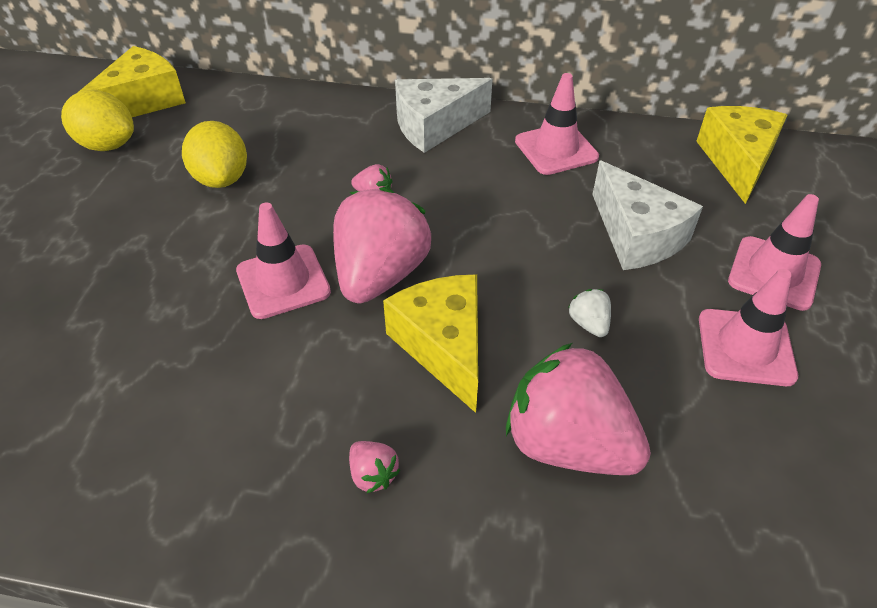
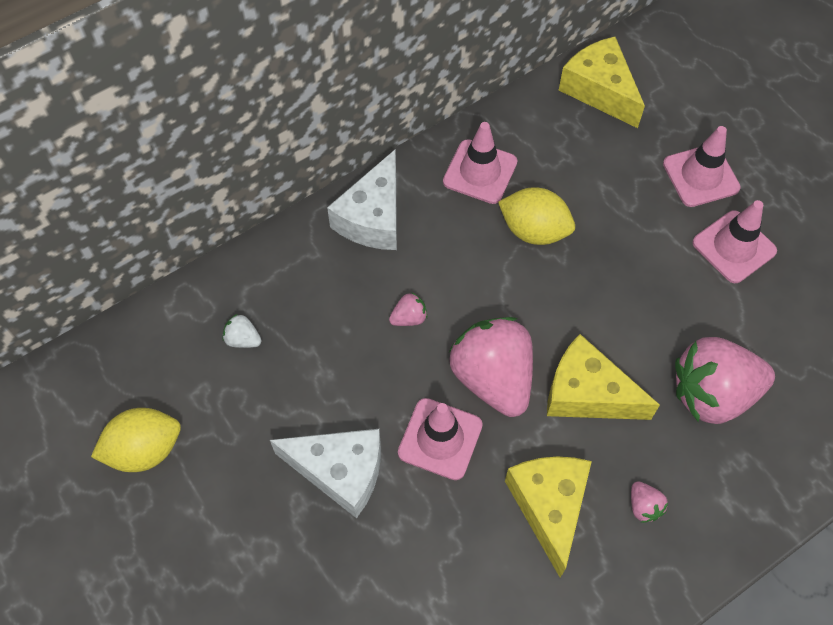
camera: 45 degrees left, 15 degrees up
(143, 101) = (106, 385): yellow cheese -> yellow cheese (549, 506)
(221, 178) = (283, 399): yellow lemon -> yellow lemon (534, 230)
(373, 475) = (643, 506): pink strawberry -> pink strawberry turned 60 degrees clockwise
(589, 324) = (644, 304): white strawberry -> white strawberry (243, 339)
(636, 235) = (603, 210): white cheese -> white cheese (340, 472)

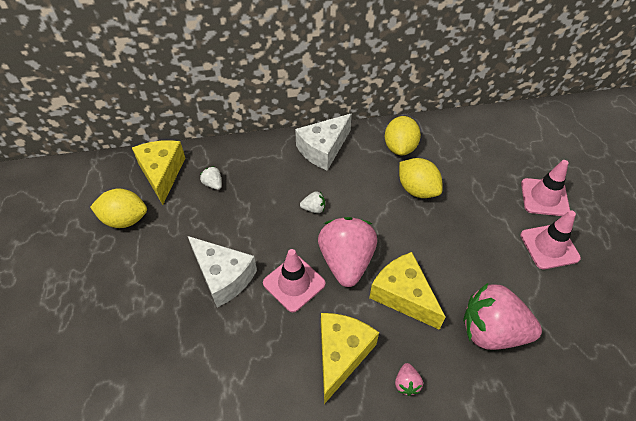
camera: 25 degrees right, 10 degrees down
(409, 318) = (314, 208): pink strawberry -> white strawberry
(480, 172) = (400, 147): pink traffic cone -> yellow lemon
(599, 90) = (498, 129): yellow cheese -> yellow cheese (162, 173)

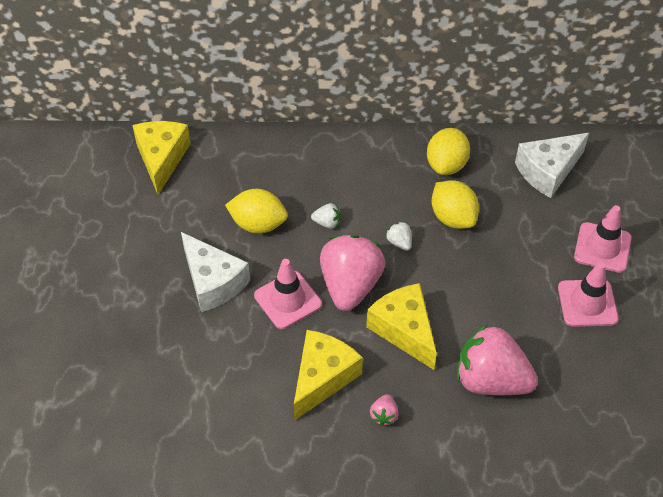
camera: 10 degrees right, 0 degrees up
(125, 219) = (115, 205): yellow lemon -> yellow lemon (258, 224)
(213, 184) = (218, 179): white strawberry -> white strawberry (399, 242)
(323, 149) = (353, 155): white cheese -> white cheese (548, 171)

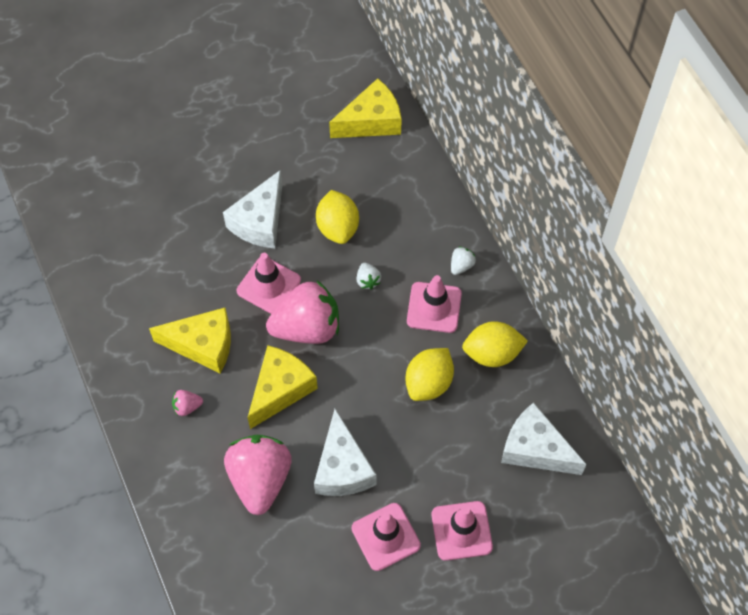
camera: 65 degrees right, 10 degrees up
(381, 186) = (434, 307): none -> pink traffic cone
(399, 242) = (375, 348): white strawberry -> white strawberry (461, 265)
(507, 311) = (342, 468): none -> white cheese

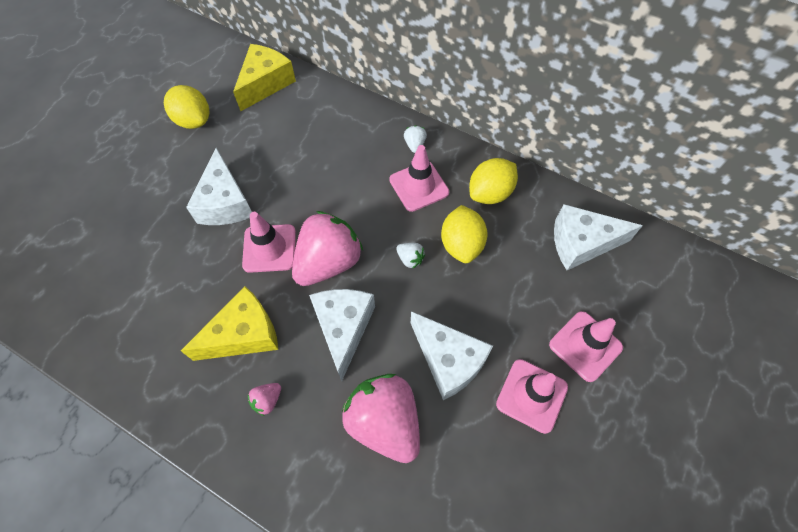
camera: 35 degrees left, 0 degrees up
(280, 389) = (343, 328): yellow cheese -> white cheese
(338, 227) = (296, 171): yellow lemon -> yellow lemon (193, 121)
(367, 280) = (351, 196): white strawberry -> white strawberry (410, 259)

